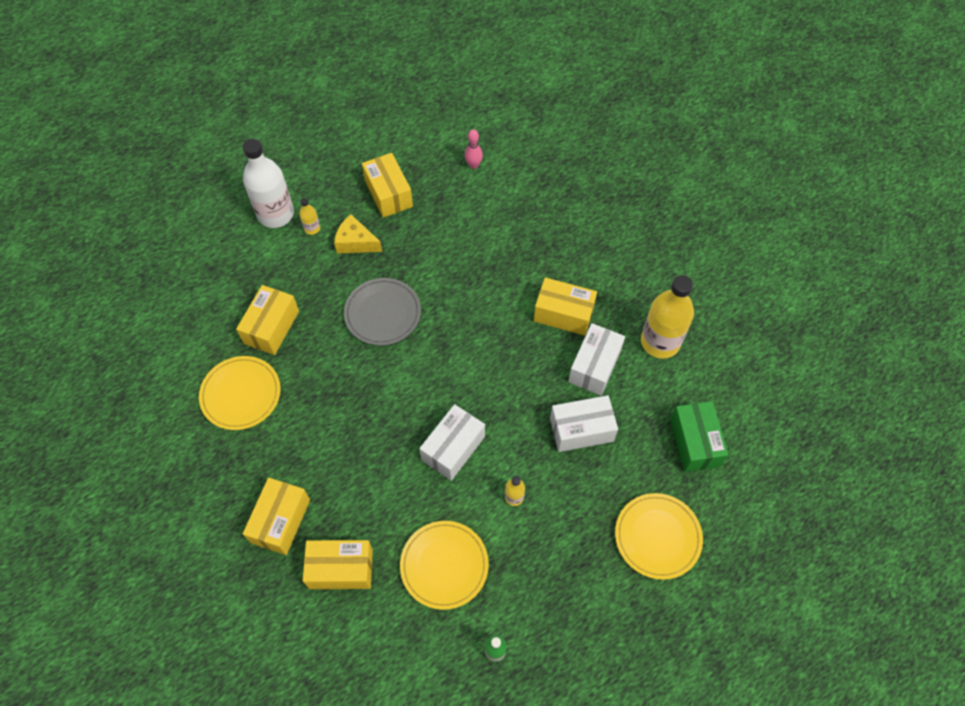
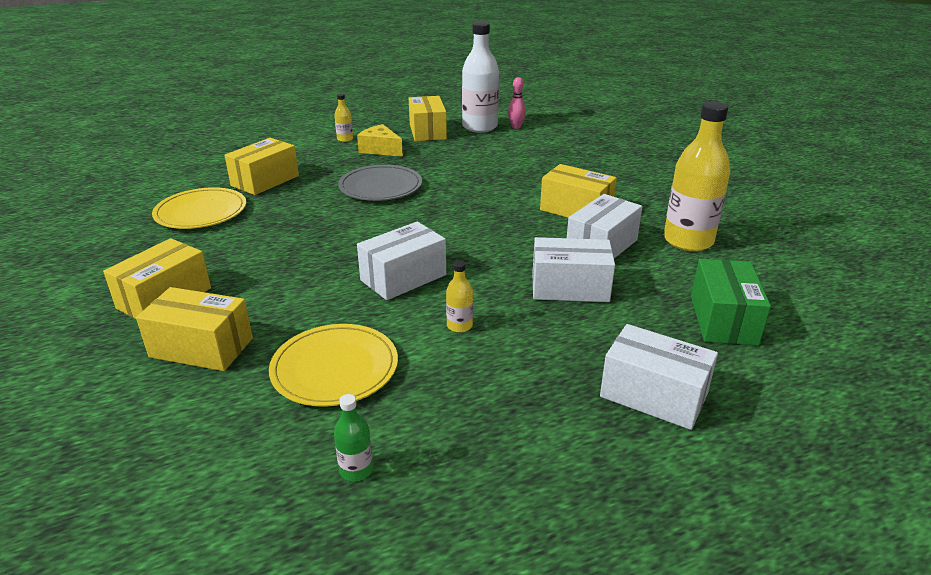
camera: 15 degrees right, 30 degrees down
(276, 214) = (318, 130): white bottle -> white bottle (479, 127)
(657, 536) = (653, 395): yellow plate -> white box

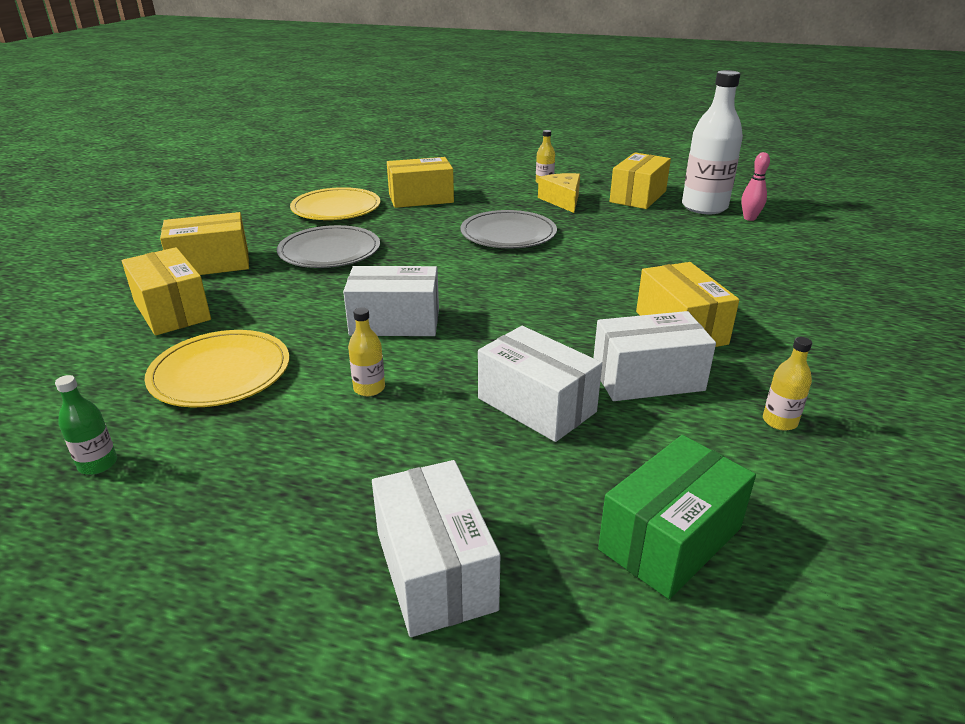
camera: 40 degrees right, 0 degrees up
(260, 248) = (329, 251): none -> grey plate
(688, 241) = (779, 421): yellow bottle -> yellow bottle, size x0.44

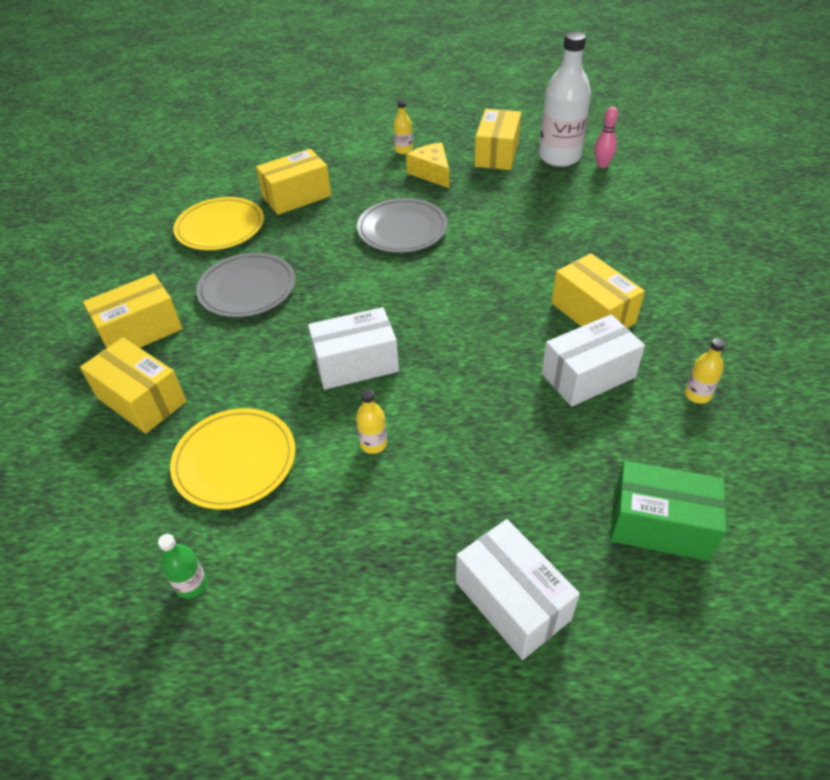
camera: 15 degrees left, 15 degrees up
(536, 405) = (515, 426): white box -> none
(670, 539) = (659, 525): green box -> green box turned 75 degrees clockwise

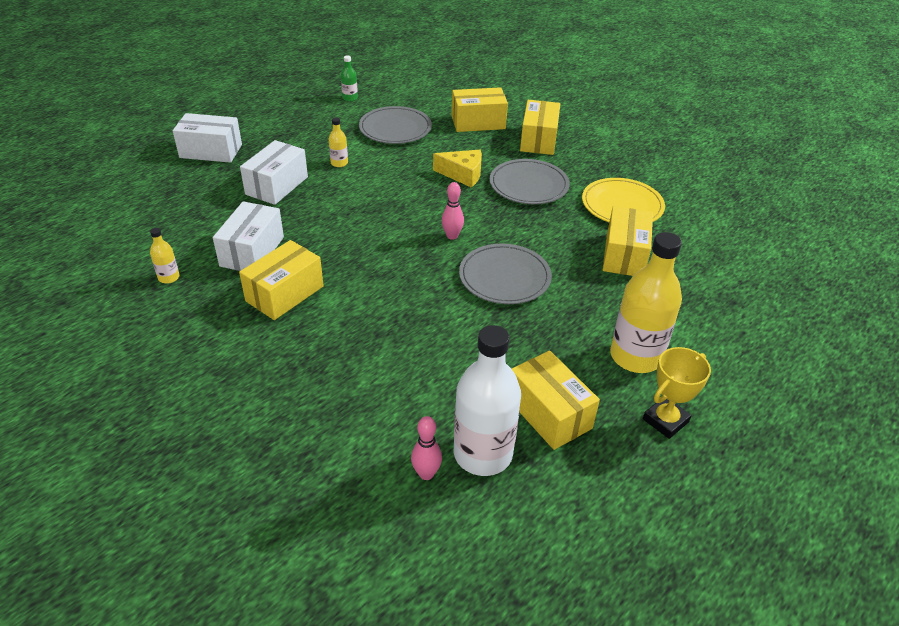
camera: 130 degrees right, 5 degrees down
(235, 460) = (395, 128): yellow plate -> grey plate
(356, 363) = (400, 186): white box -> white box (277, 185)
(389, 281) = (452, 236): none -> pink bowling pin
(403, 150) = (635, 356): yellow bottle -> yellow bottle, size x2.29
(431, 173) = (569, 345): yellow cheese -> yellow cheese (463, 174)
(441, 124) = (665, 420): none -> yellow trophy
(592, 313) = (284, 293): yellow box -> yellow box turned 60 degrees counterclockwise
(659, 525) = (156, 205): green box -> none

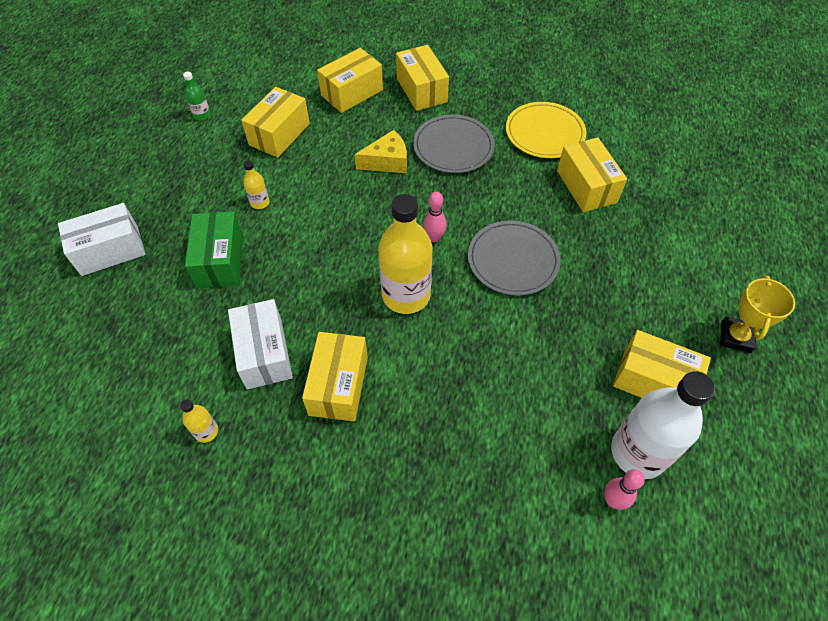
camera: 30 degrees left, 15 degrees up
(277, 185) = (220, 261): white box -> green box
(395, 128) = (279, 134): grey plate -> yellow box
(635, 356) = (671, 287): yellow bottle -> yellow bottle (406, 295)

